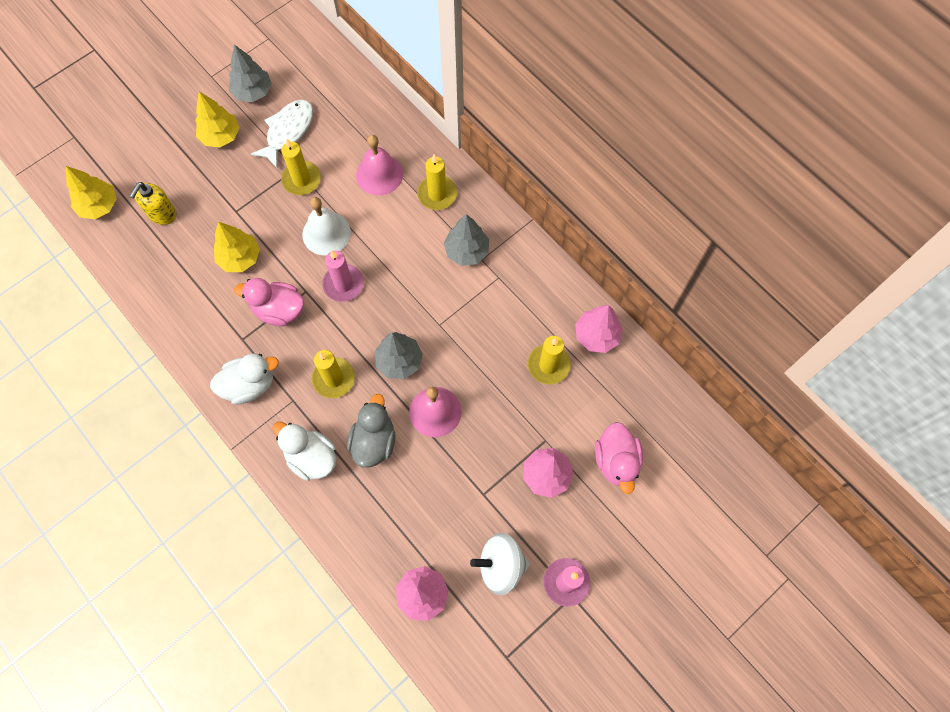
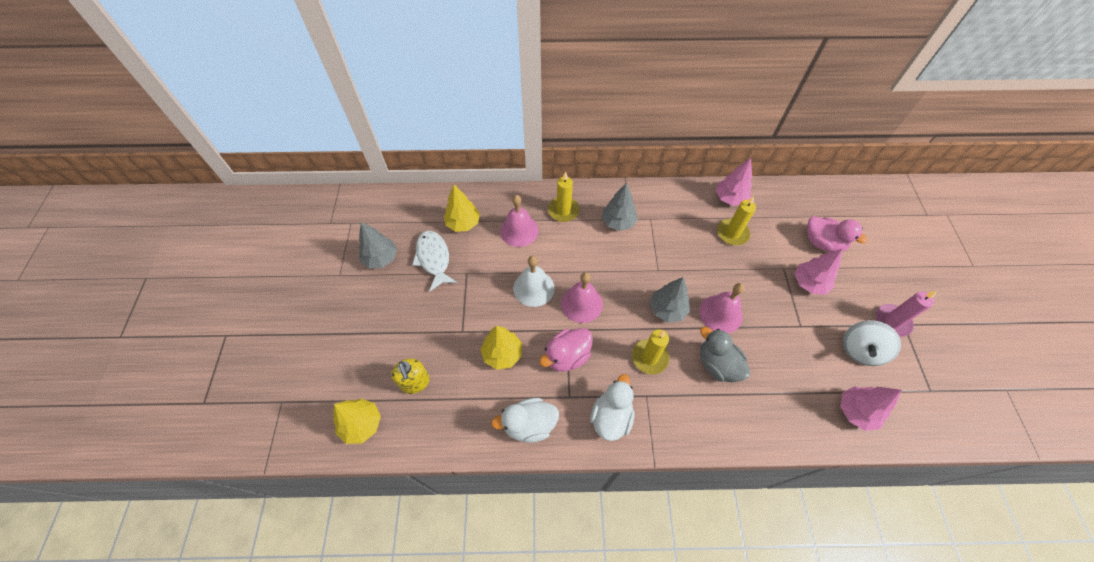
camera: 50 degrees left, 10 degrees down
(221, 136) = (393, 300): yellow tree -> yellow tree (463, 223)
(301, 180) = (478, 275): yellow candle -> none
(311, 457) = (701, 413): white duck -> white duck (529, 425)
(343, 284) = (581, 303): pink candle -> pink bell

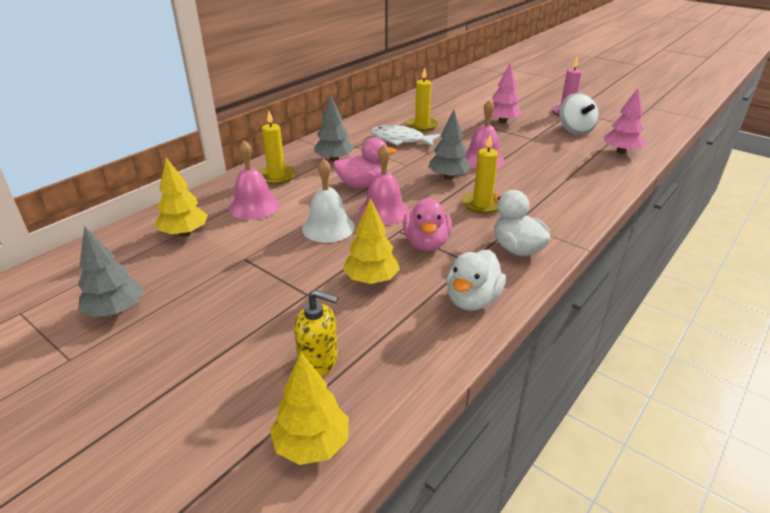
camera: 50 degrees left, 25 degrees down
(434, 259) = (189, 271): white fish -> white fish (400, 140)
(717, 364) = (525, 180): grey duck -> none
(730, 198) = (392, 113): pink tree -> none
(822, 243) = (478, 104): pink duck -> pink duck (362, 184)

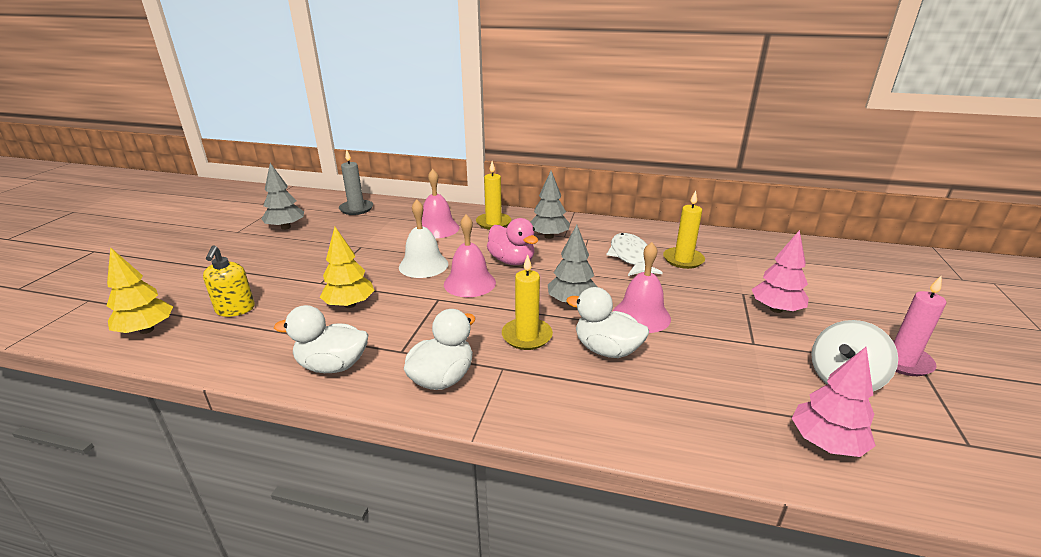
camera: 65 degrees right, 5 degrees down
(129, 249) = (356, 209): none -> grey candle
(184, 233) = (384, 218): yellow tree -> none
(426, 243) = (423, 318): pink duck -> none
(515, 181) = (606, 350): none -> white duck

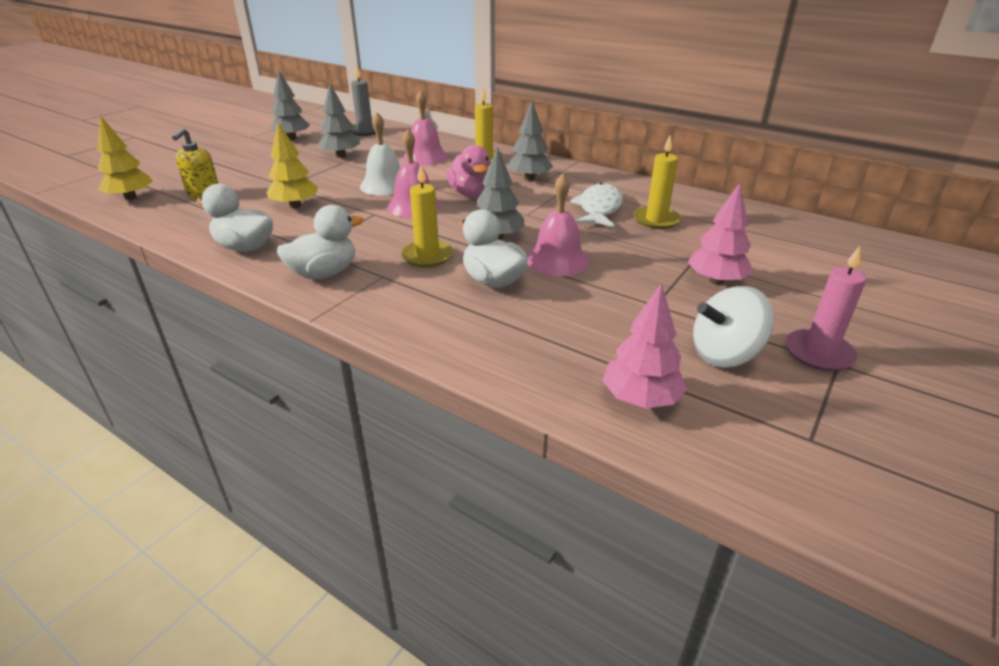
camera: 20 degrees right, 5 degrees up
(353, 239) = (341, 156): none -> grey tree

